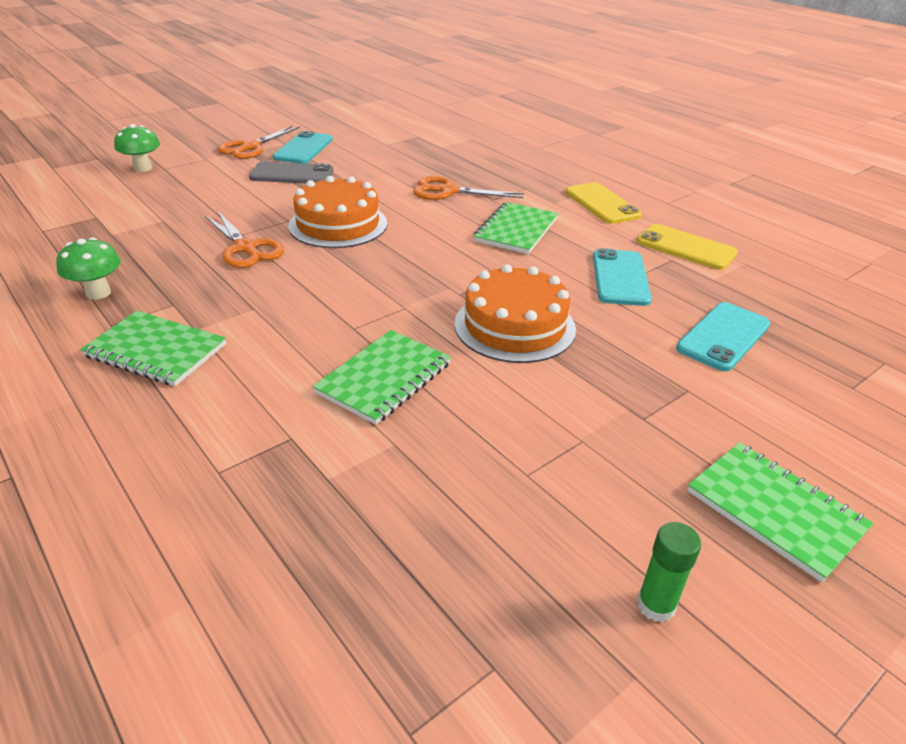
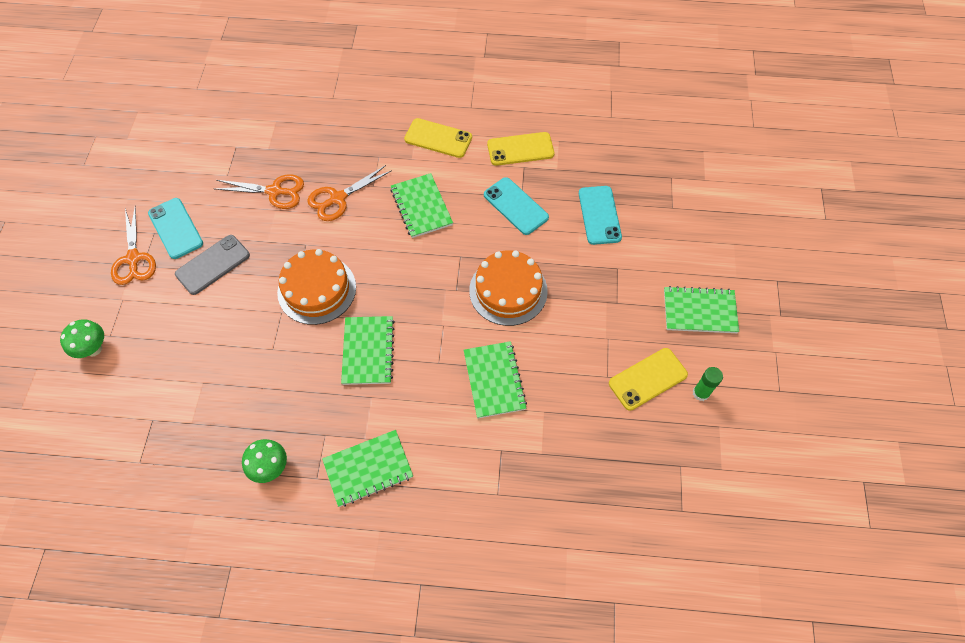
camera: 45 degrees left, 25 degrees up
(245, 248) = (294, 358): orange scissors -> orange scissors (275, 191)
(307, 280) = (368, 351): none -> green notebook
(584, 520) = (647, 379): none -> yellow phone

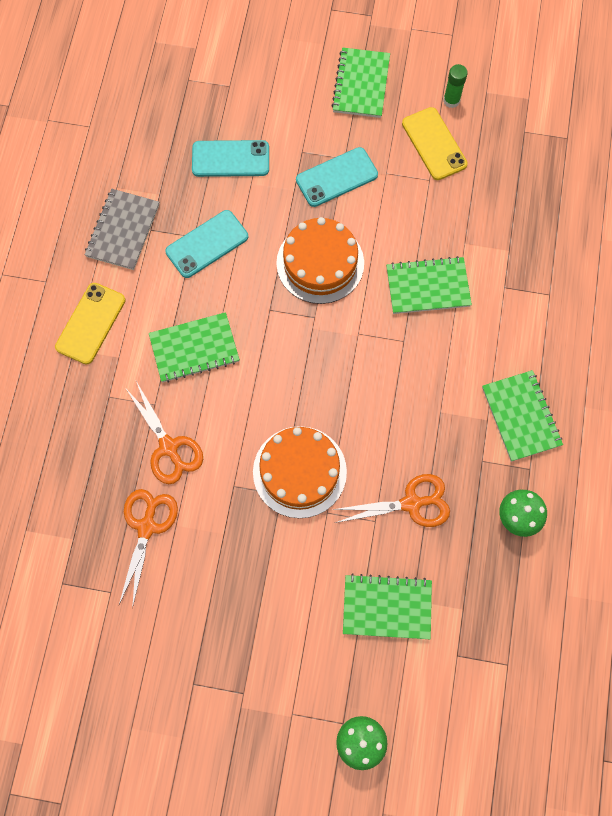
camera: 85 degrees left, 10 degrees up
(133, 259) = (231, 706): orange scissors -> orange scissors (411, 503)
(176, 228) = (189, 654): turquoise phone -> turquoise phone (336, 177)
(213, 265) = (252, 600): grey phone -> none
(368, 351) = (385, 414): green notebook -> green notebook (387, 607)
(520, 149) = (123, 230): yellow phone -> grey notebook

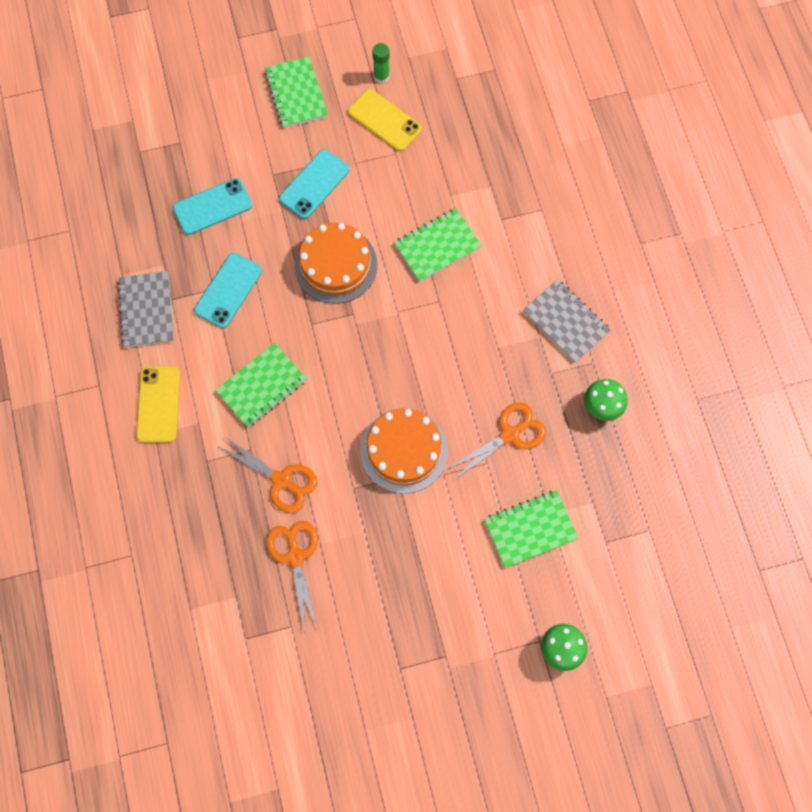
camera: 25 degrees left, 0 degrees up
(521, 416) = (565, 322): green notebook -> grey notebook

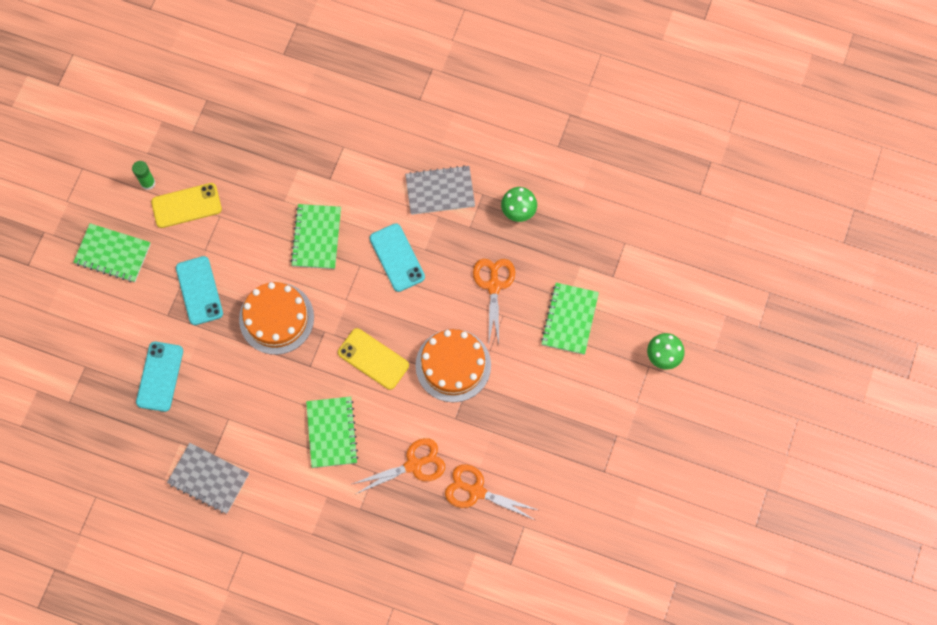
camera: 55 degrees left, 0 degrees up
(158, 404) = (291, 516): yellow phone -> yellow phone (373, 359)
(228, 290) = (238, 408): turquoise phone -> turquoise phone (397, 257)

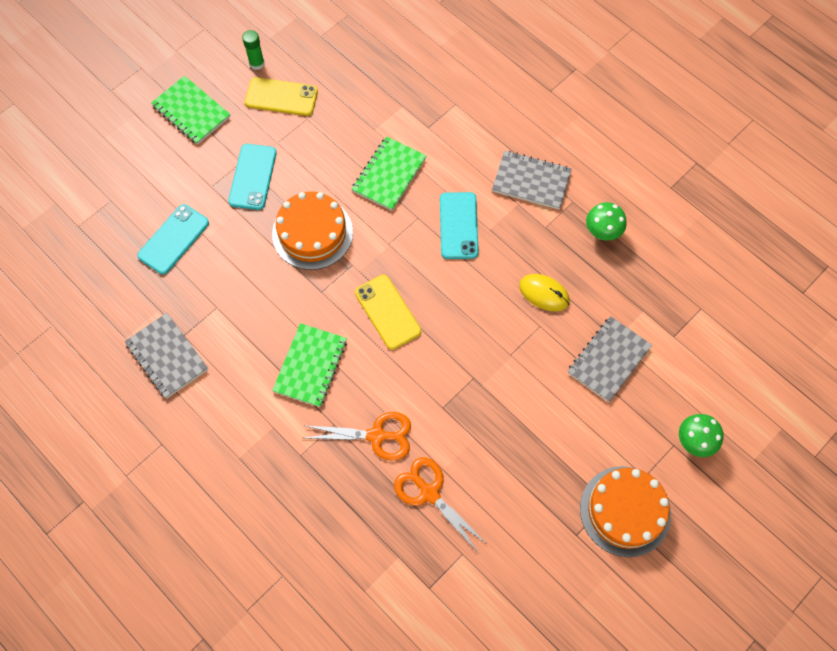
camera: 25 degrees right, 5 degrees down
(453, 365) = (465, 353): orange cake -> orange cake (625, 511)
(494, 286) = (544, 293): orange scissors -> yellow mouse
(569, 319) = (608, 360): green notebook -> grey notebook

